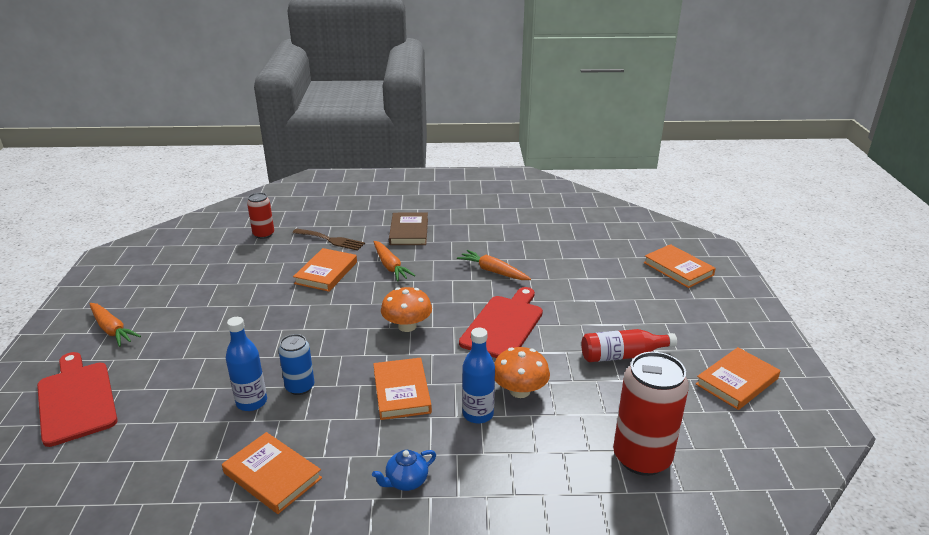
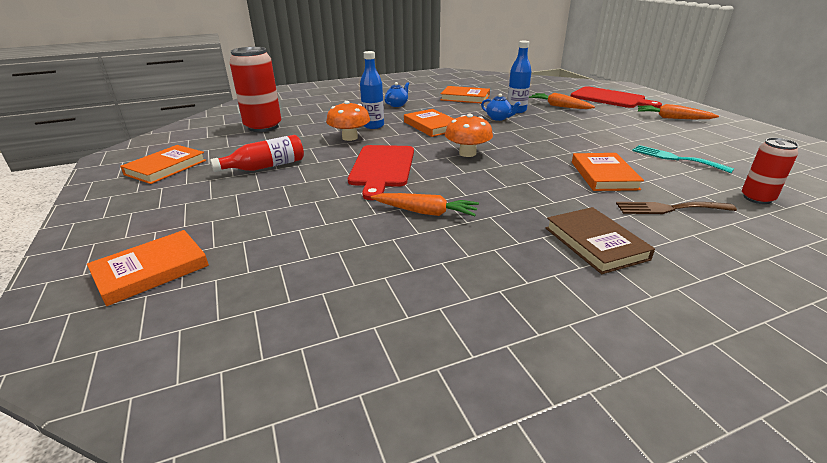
camera: 160 degrees right, 0 degrees up
(239, 275) = (675, 158): none -> turquoise fork
(300, 387) = (498, 118): blue can -> blue teapot
(390, 266) = (550, 194): orange carrot -> orange carrot (559, 106)
(678, 269) = (151, 270): orange book -> orange book turned 75 degrees counterclockwise

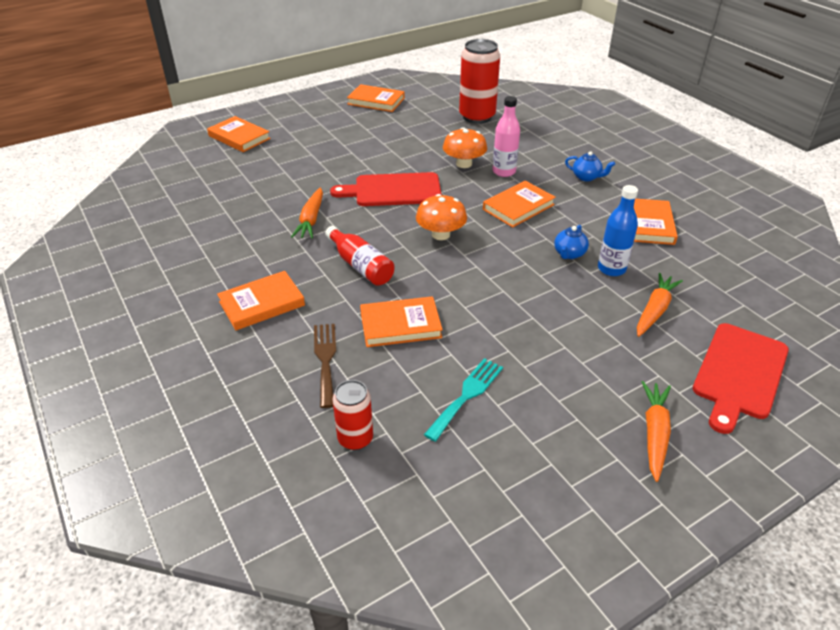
camera: 80 degrees right, 10 degrees up
(265, 167) = (385, 138): red bottle -> red bottle (360, 266)
(373, 126) = (504, 172): blue bottle -> pink bottle
(595, 243) = (262, 304): brown book -> orange book

